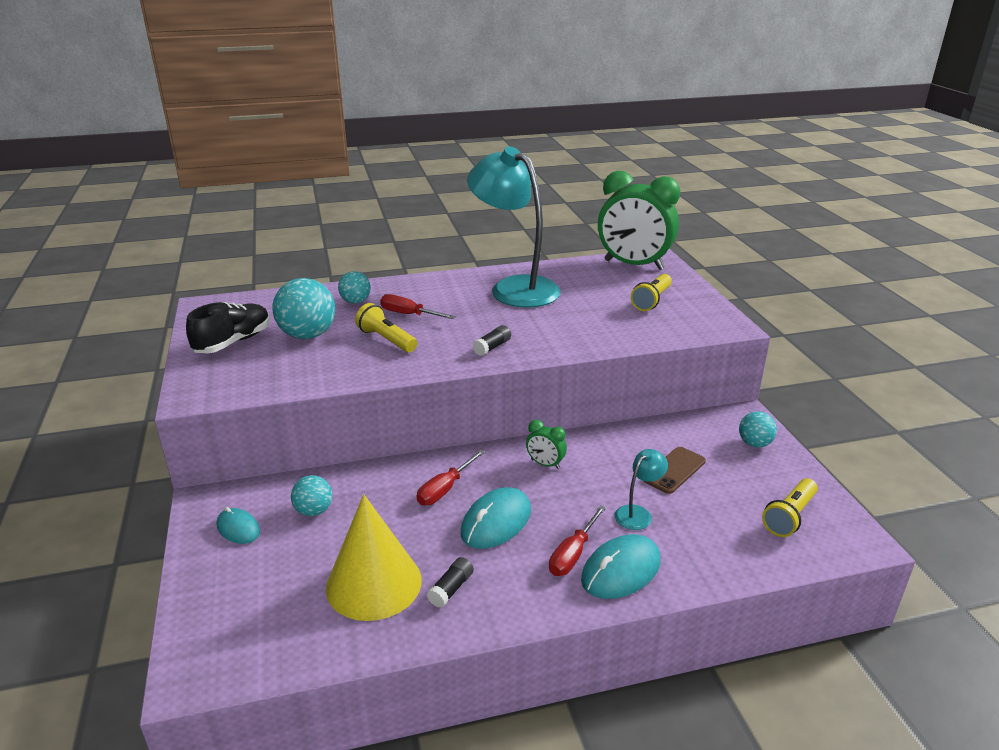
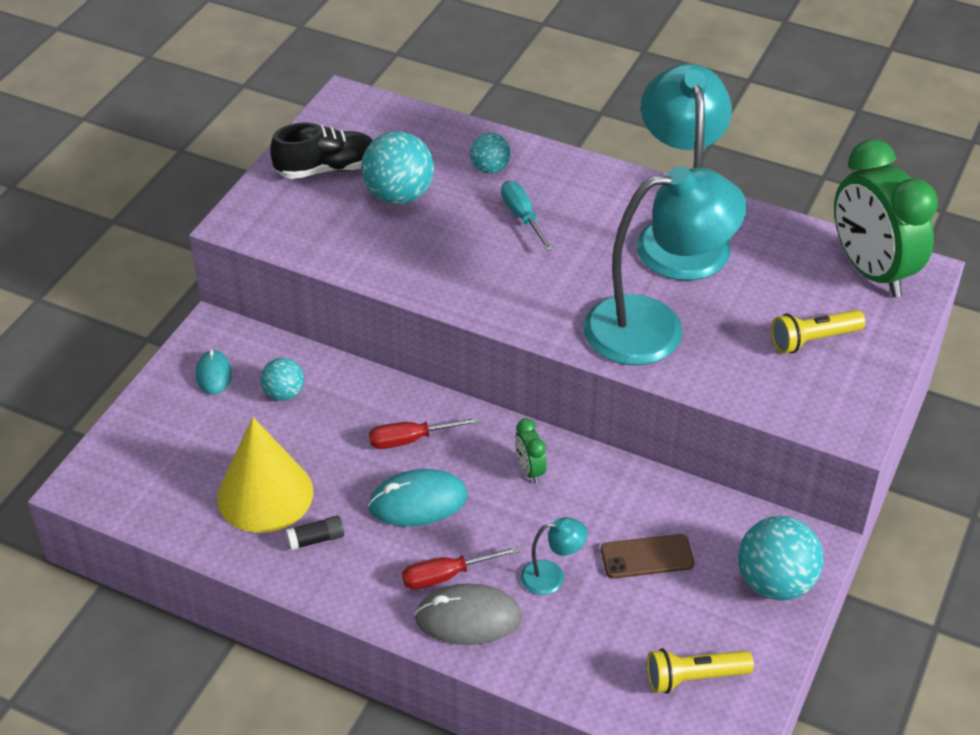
camera: 40 degrees right, 15 degrees up
(386, 340) = (464, 242): yellow flashlight -> none
(409, 314) = (522, 217): red screwdriver -> turquoise screwdriver
(492, 347) = (553, 310): black glue stick -> none
(563, 330) = (655, 328): none -> turquoise lamp
(621, 570) = (468, 618): turquoise mouse -> grey mouse
(754, 444) = (775, 582): turquoise ball -> turquoise ball, size x1.74

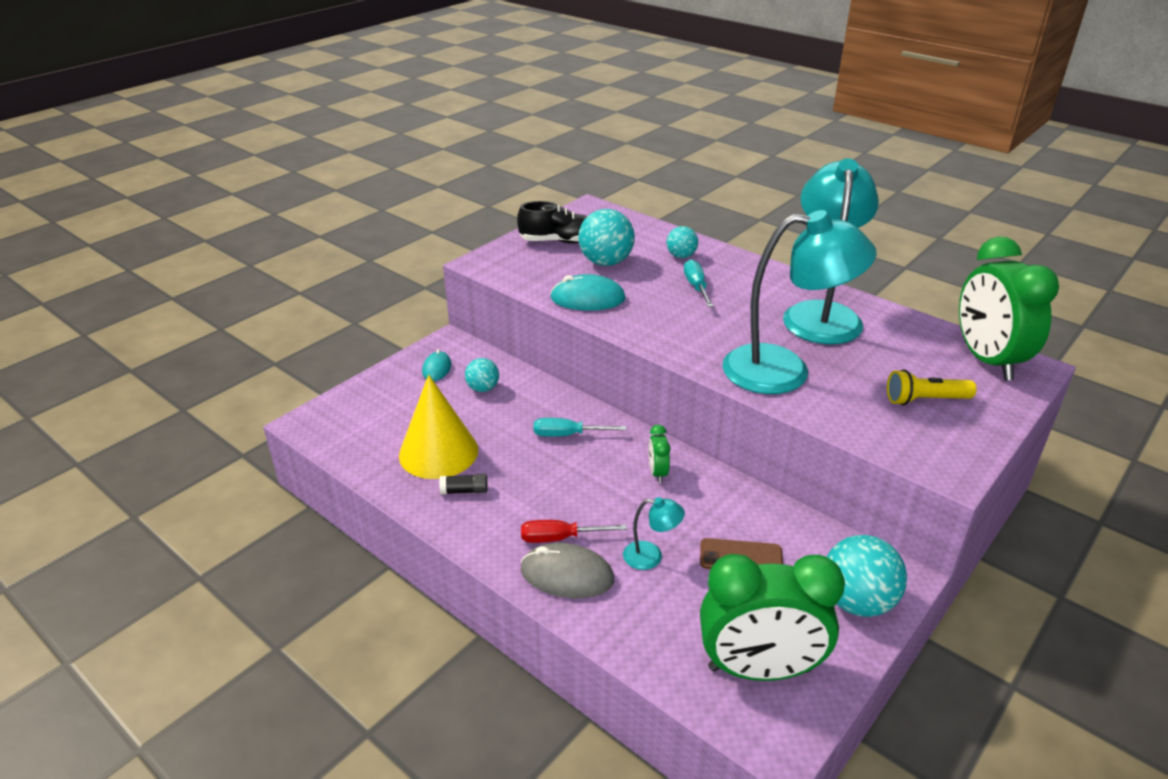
camera: 15 degrees right, 10 degrees down
(410, 440) = (567, 435): red screwdriver -> turquoise screwdriver
(418, 501) = (557, 479): turquoise mouse -> turquoise mouse (587, 298)
(693, 678) = (759, 669): yellow flashlight -> green clock

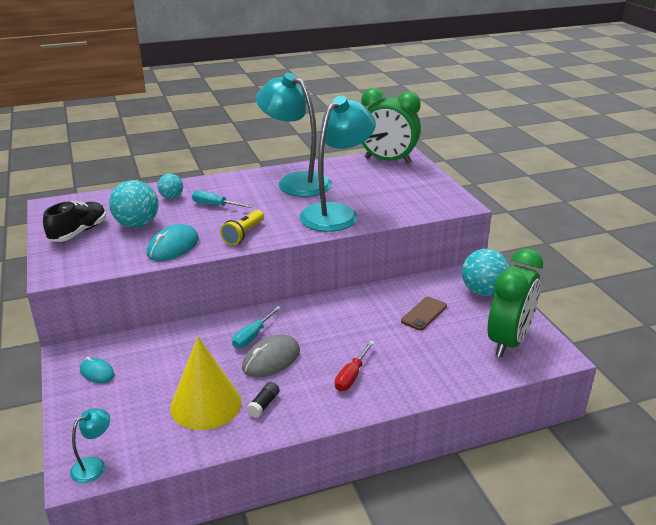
camera: 60 degrees left, 5 degrees down
(483, 388) = (154, 357): turquoise ball -> none
(567, 575) = (387, 385): grey mouse -> grey mouse (271, 359)
(651, 556) = (398, 345): turquoise lamp -> turquoise lamp (94, 465)
(657, 472) = (327, 314): green clock -> none
(925, 400) = (402, 188): yellow flashlight -> yellow flashlight (243, 234)

